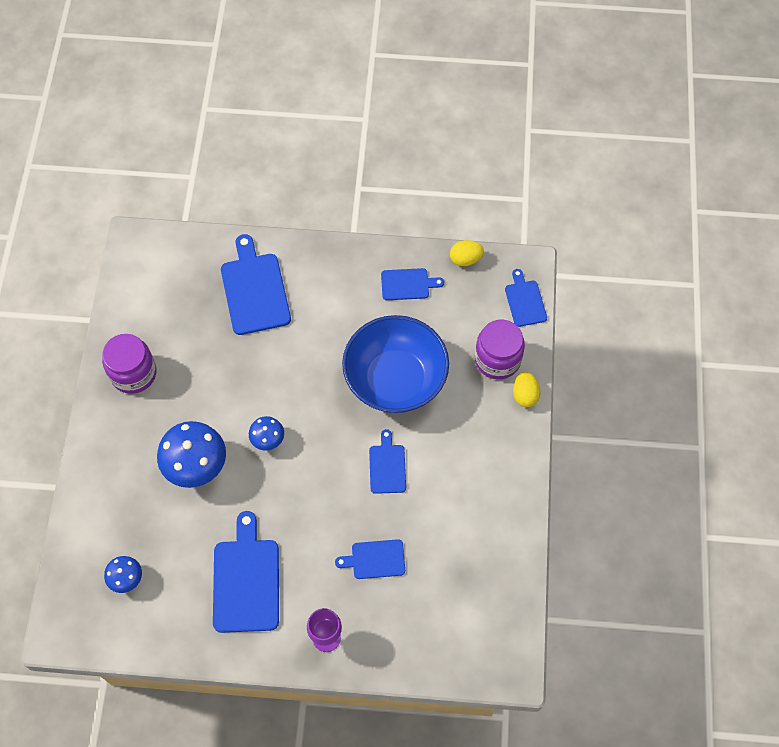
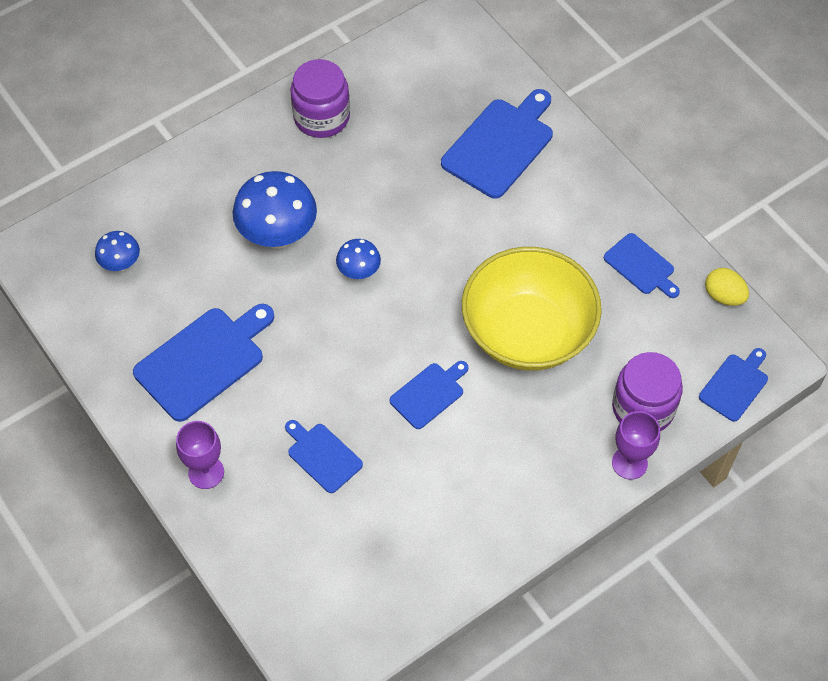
camera: 50 degrees right, 5 degrees down
(395, 379) = (527, 332): blue bowl -> yellow bowl
(525, 395) = (629, 463): yellow egg -> purple goblet

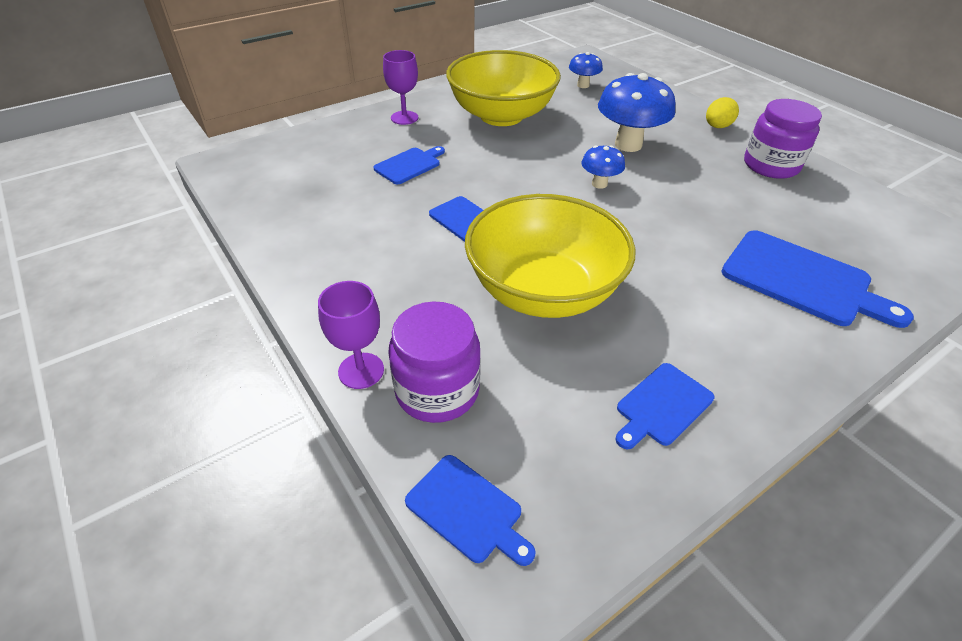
camera: 90 degrees right, 15 degrees down
(204, 361) = (501, 115): blue cutting board -> yellow bowl
(723, 296) = (631, 512): yellow egg -> yellow egg (717, 127)

